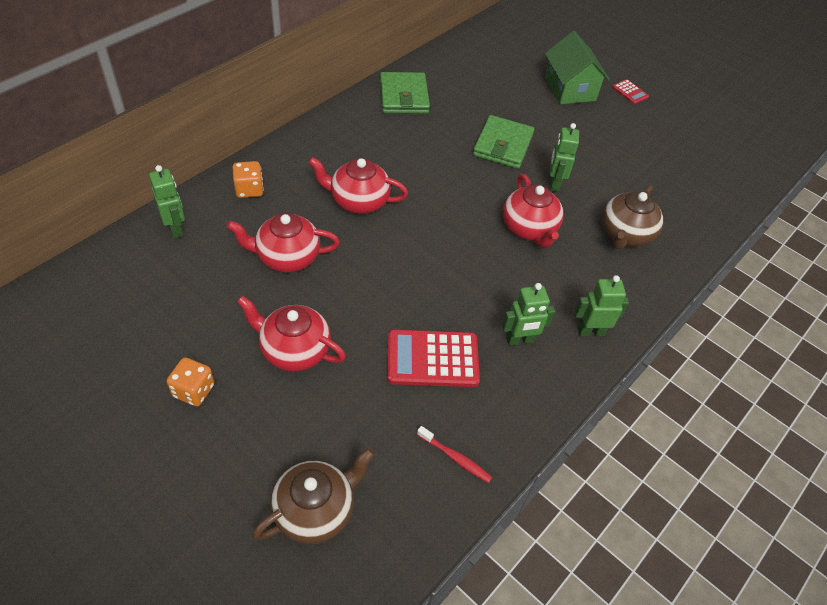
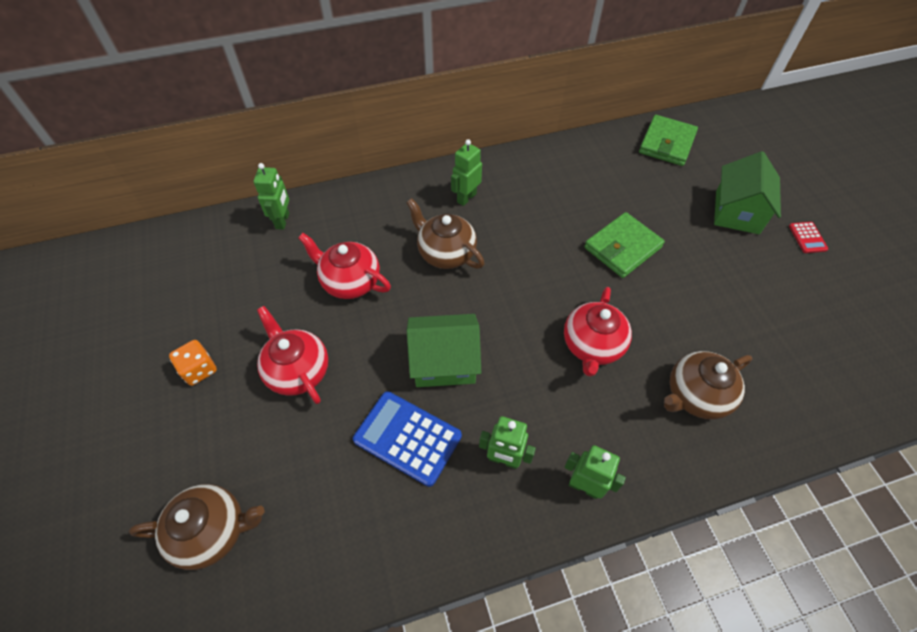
camera: 35 degrees right, 5 degrees up
(249, 189) = (362, 208): orange dice -> none
(358, 201) = (445, 253): red teapot -> brown teapot
(404, 96) = (555, 166): green wallet -> green wallet (666, 143)
(420, 288) = (444, 362): none -> green house
(432, 359) = (407, 438): red calculator -> blue calculator
(455, 458) = (360, 549): red toothbrush -> none
(554, 183) = (651, 308): green robot -> green robot (466, 198)

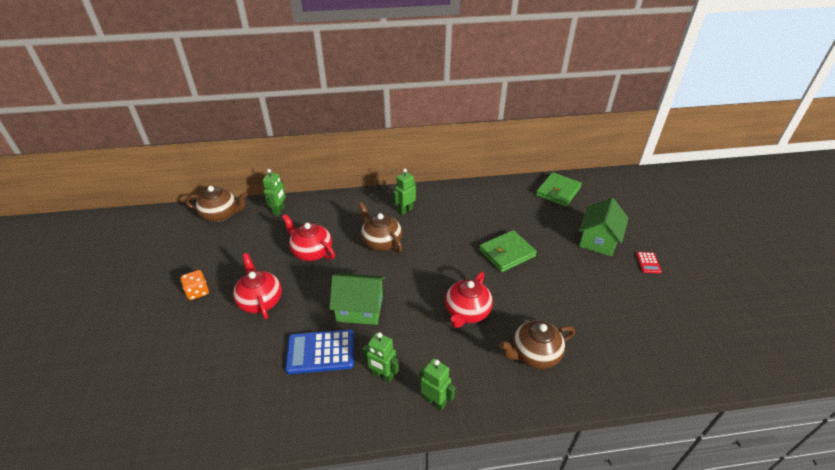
camera: 10 degrees right, 15 degrees down
(212, 531) = (175, 389): brown teapot -> brown teapot (221, 215)
(407, 438) = (320, 352): blue calculator -> blue calculator turned 45 degrees counterclockwise

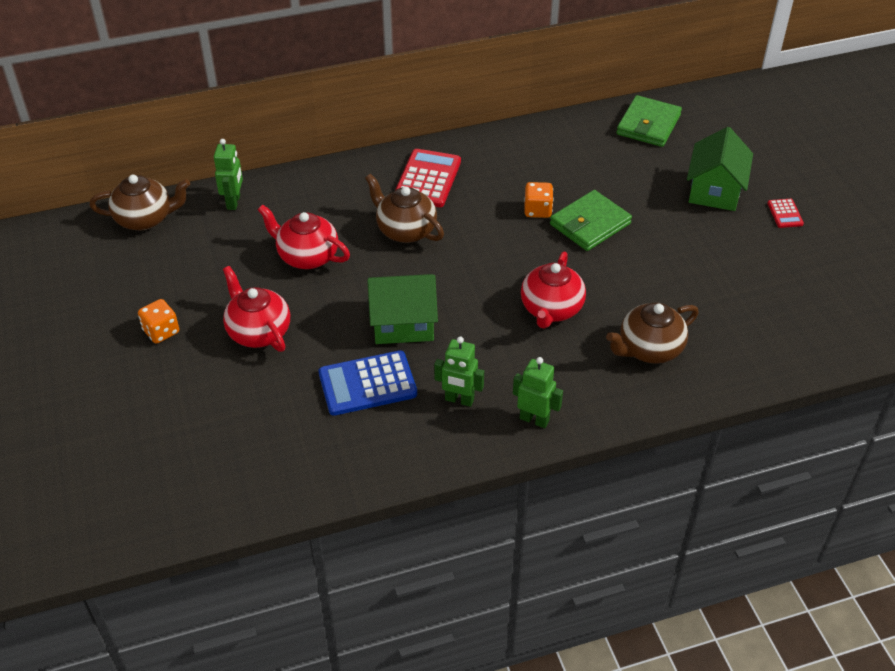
camera: 10 degrees left, 5 degrees up
(405, 210) = (428, 179): green robot -> red calculator
(473, 239) = (537, 210): none -> orange dice

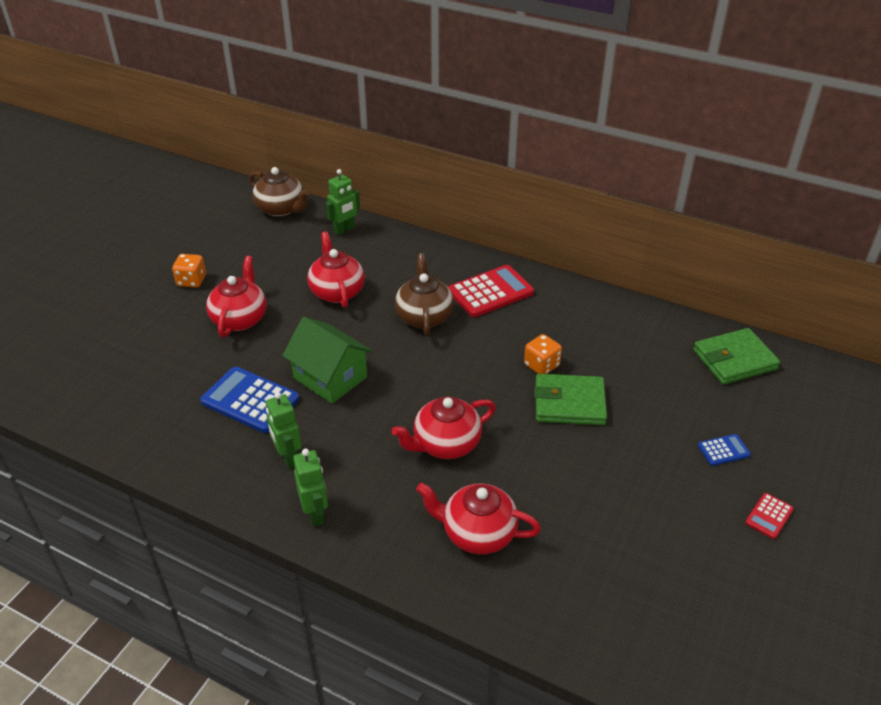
camera: 45 degrees right, 5 degrees down
(649, 349) = (477, 533): brown teapot -> red teapot
(715, 190) = (723, 450): green house -> blue calculator

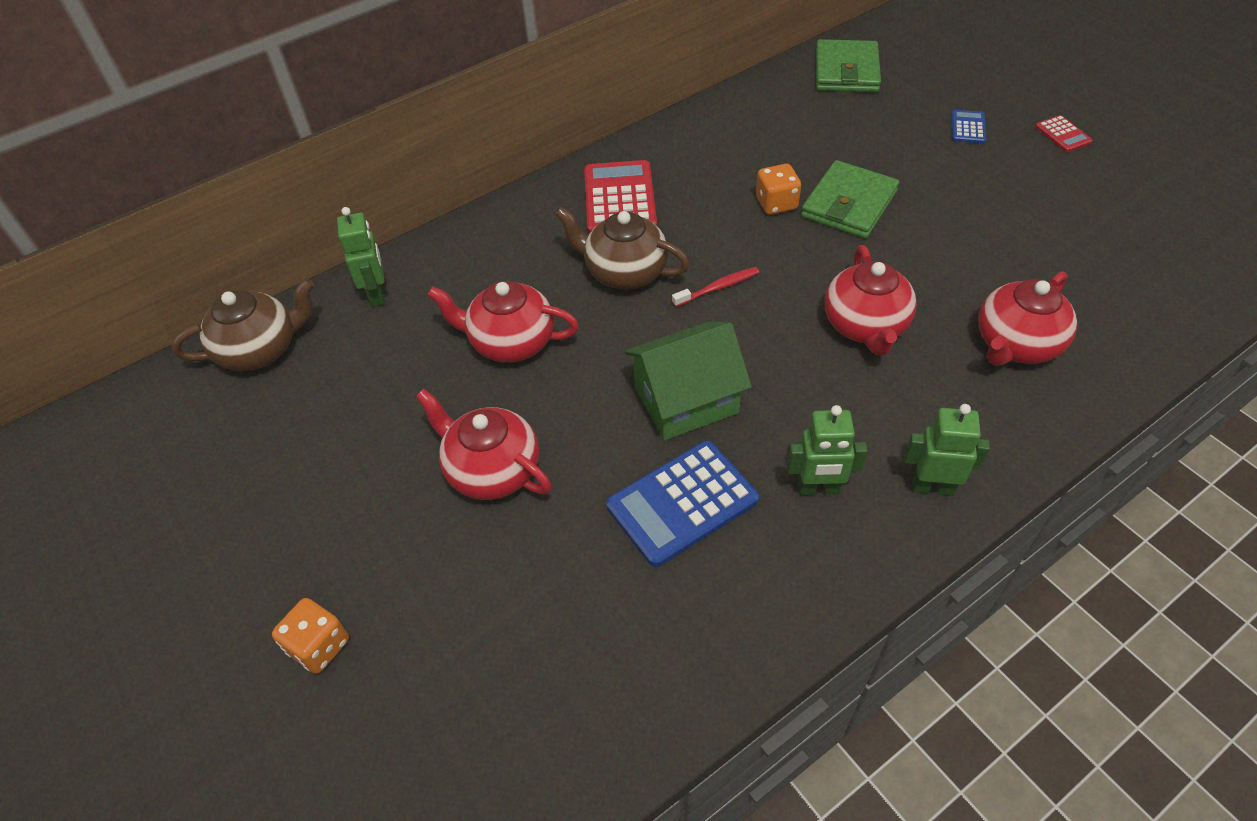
camera: 60 degrees left, 10 degrees up
(191, 281) = (349, 511): orange dice -> orange dice (319, 646)
(437, 362) = (718, 288): none -> red toothbrush

